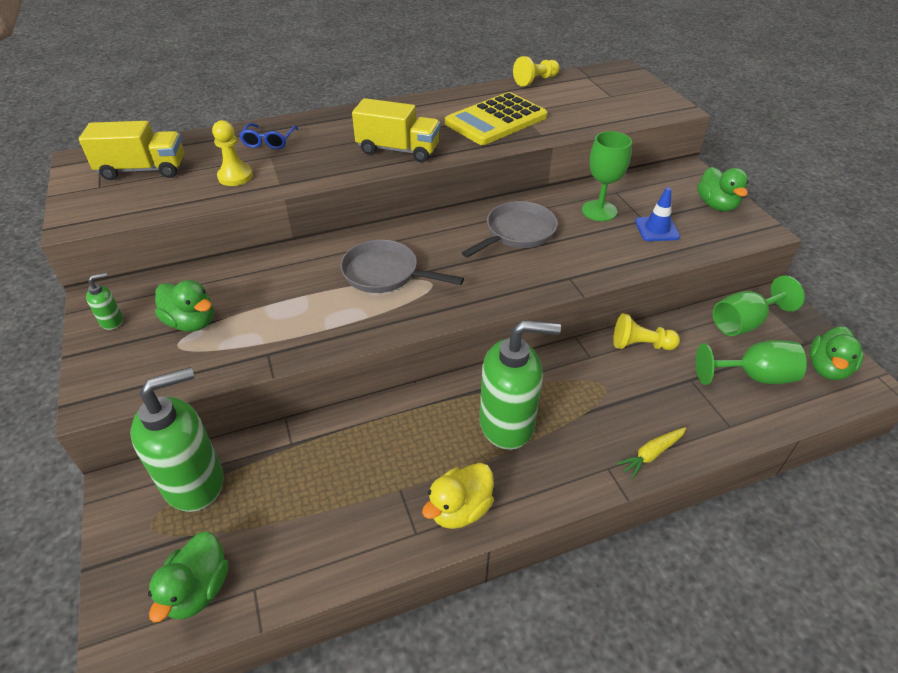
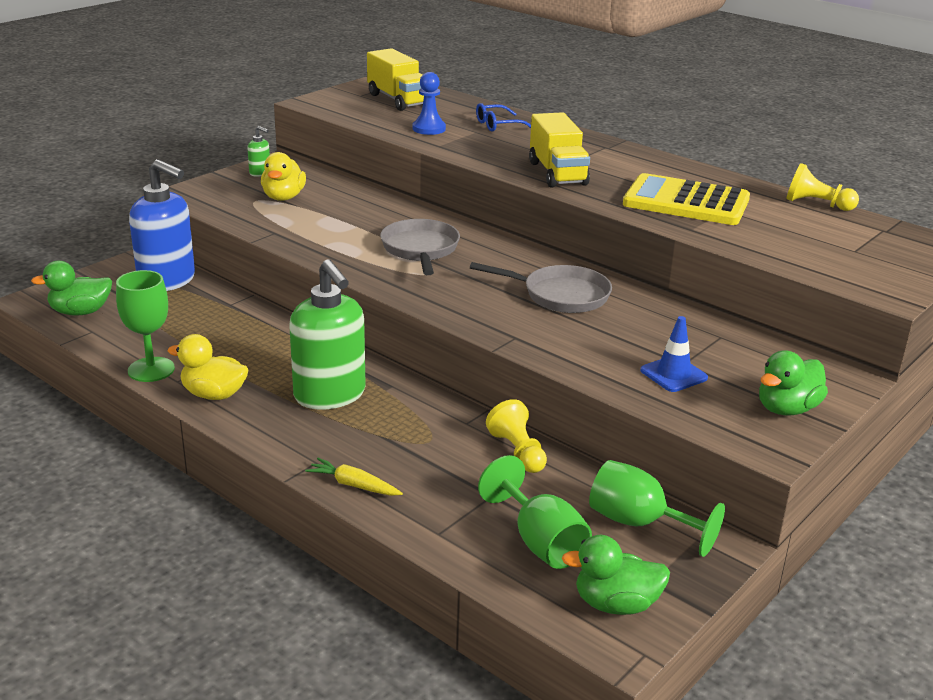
camera: 60 degrees right, 15 degrees down
(192, 322) = (283, 197): green duck -> yellow duck
(195, 482) = (167, 281): green soap dispenser -> blue soap dispenser
(235, 176) = (429, 129): yellow pawn -> blue pawn
(599, 211) = (664, 333): green goblet -> green goblet (151, 369)

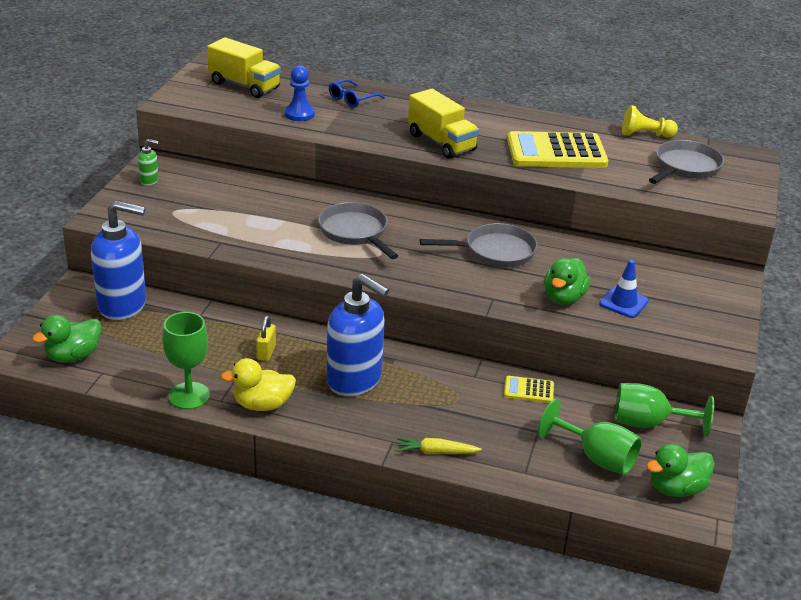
camera: 25 degrees left, 5 degrees up
(263, 350) = (266, 352): none -> yellow padlock
(283, 197) = (194, 203): yellow duck -> none
(330, 395) = (355, 380): green soap dispenser -> blue soap dispenser
(518, 452) = (529, 390): yellow pawn -> yellow calculator
(787, 409) = (713, 312): green duck -> green duck (563, 298)
(840, 241) = (685, 167): none -> grey pan

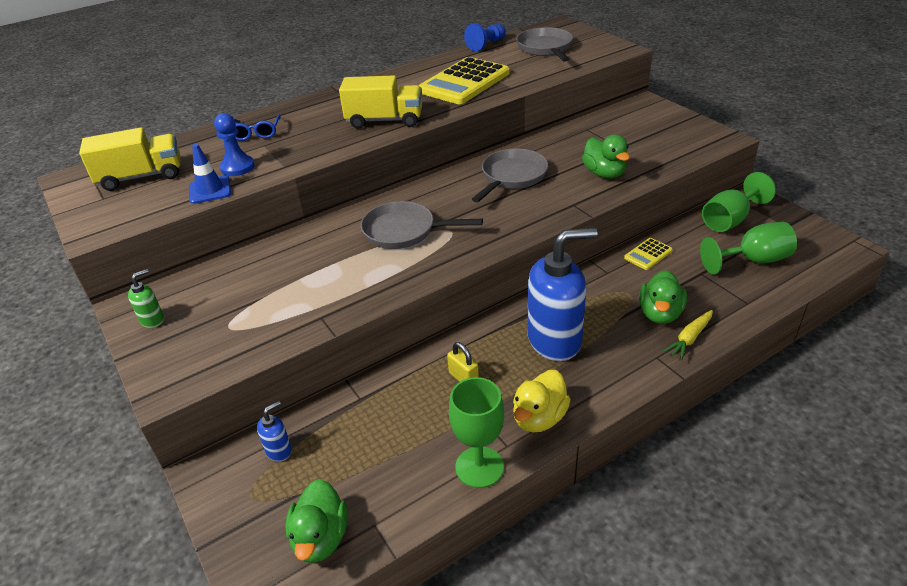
camera: 45 degrees left, 5 degrees up
(123, 305) = (279, 450): blue soap dispenser -> blue soap dispenser, size x0.42
(623, 302) = (634, 152): blue traffic cone -> blue traffic cone (210, 190)
(645, 135) = (486, 45): yellow pawn -> blue pawn
(676, 488) = (811, 242): green duck -> green duck (660, 314)

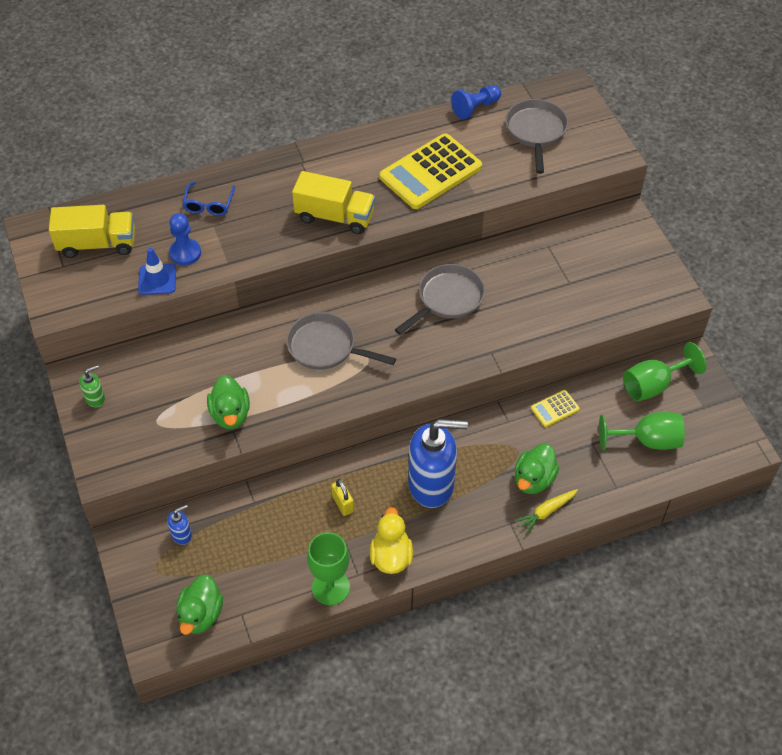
camera: 10 degrees right, 15 degrees up
(539, 418) = (391, 556): yellow duck -> yellow duck turned 135 degrees clockwise
(604, 173) = (537, 317): green duck -> green duck (230, 414)

